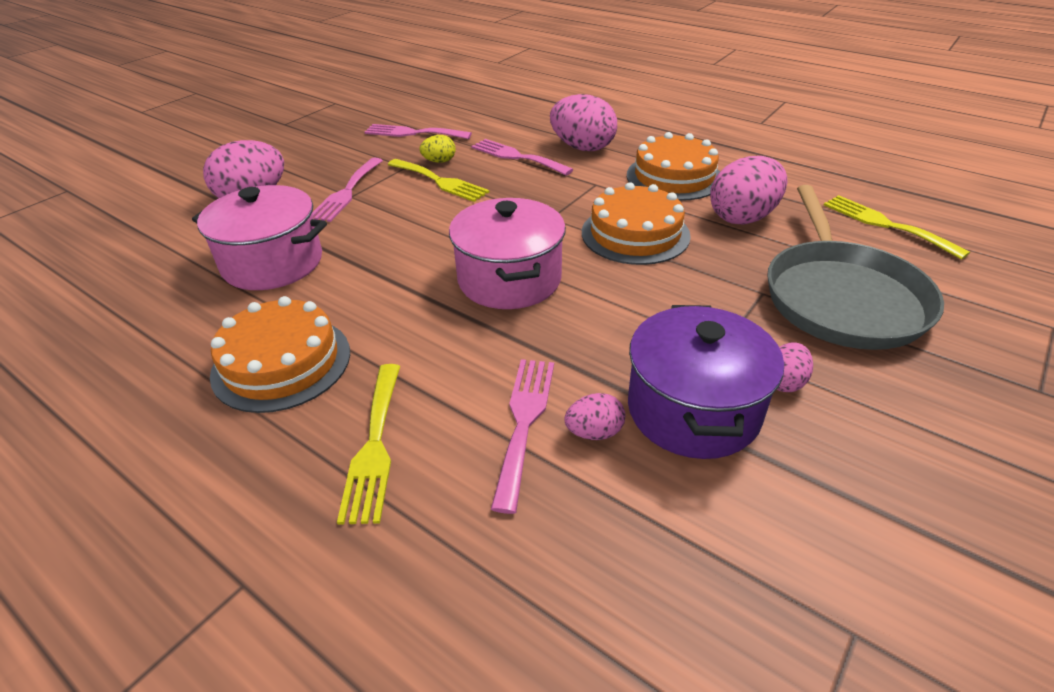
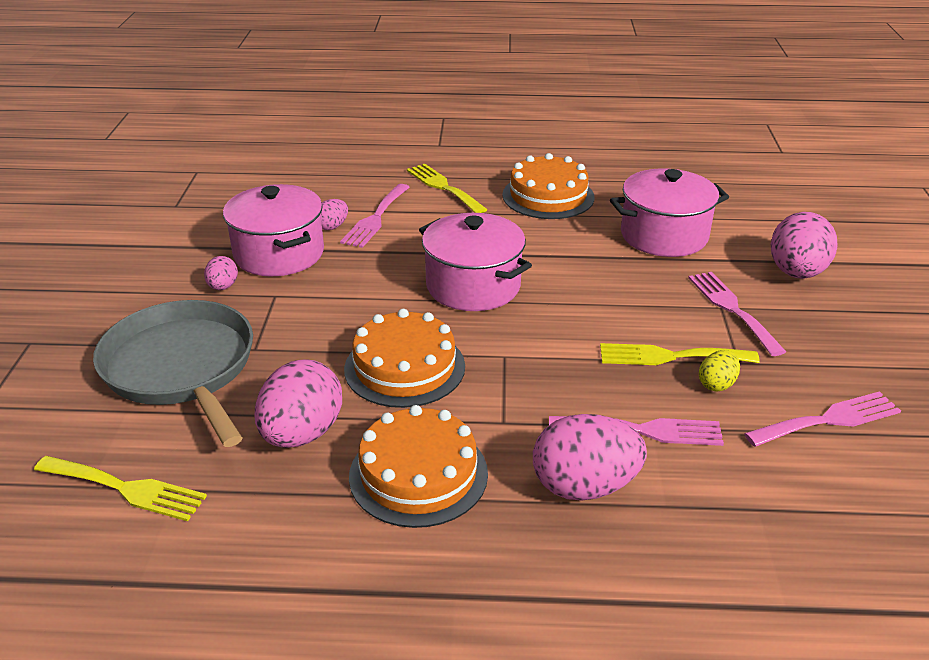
camera: 145 degrees right, 5 degrees down
(524, 422) = (376, 218): pink fork -> pink fork turned 45 degrees clockwise
(693, 410) = (279, 254): purple pot -> pink pot

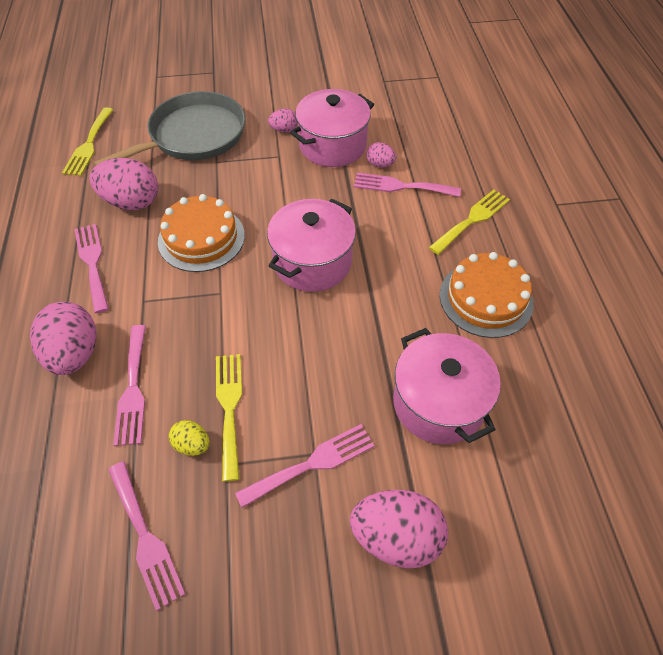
camera: 80 degrees right, 20 degrees up
(418, 474) = (92, 263): orange cake -> pink fork

